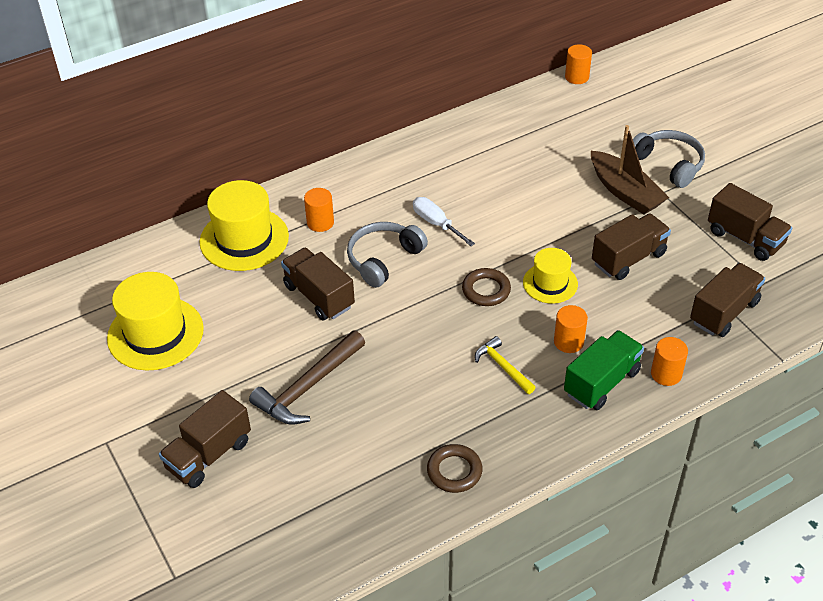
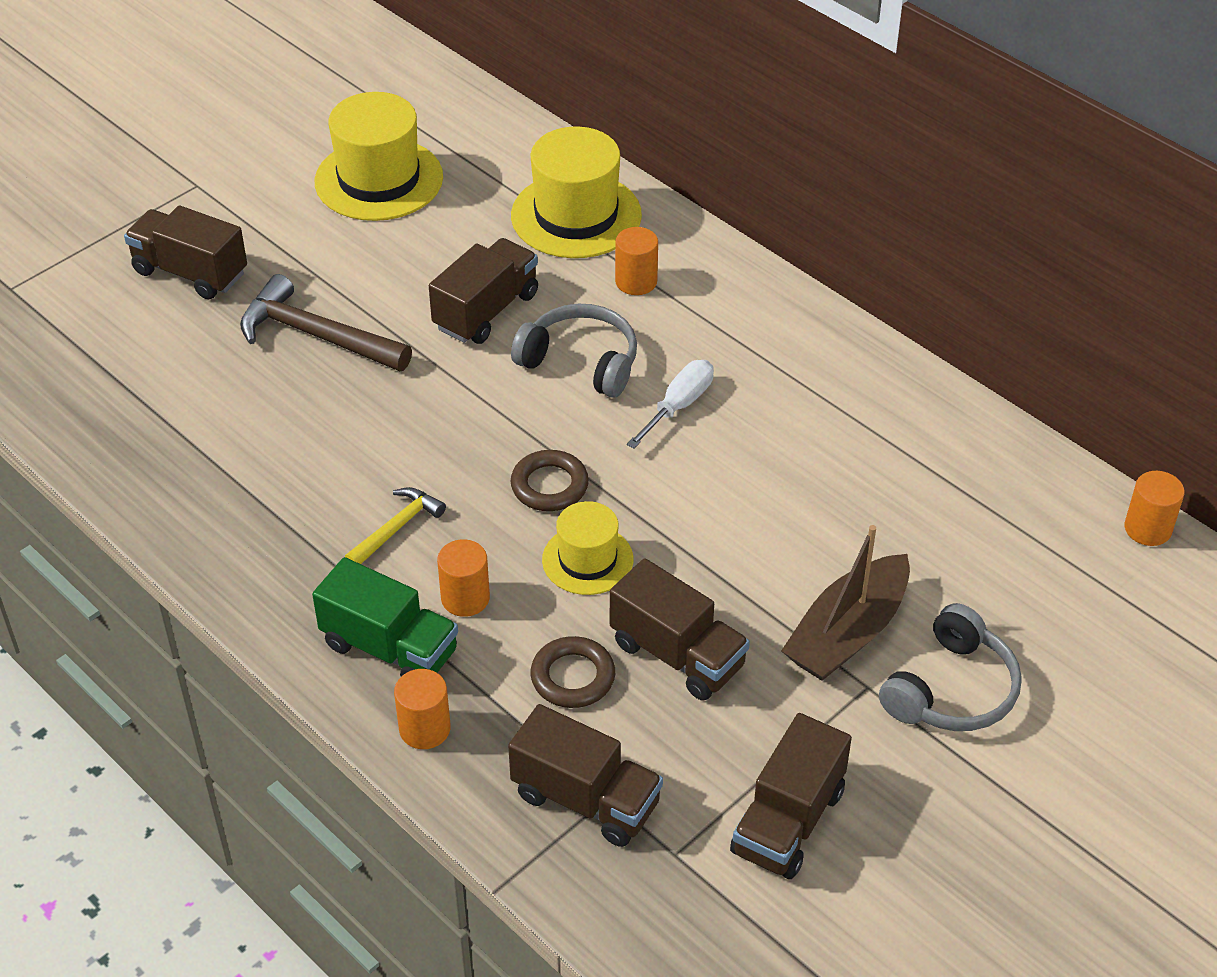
camera: 75 degrees right, 0 degrees up
(454, 471) = (195, 505): brown ring -> brown ring (573, 677)

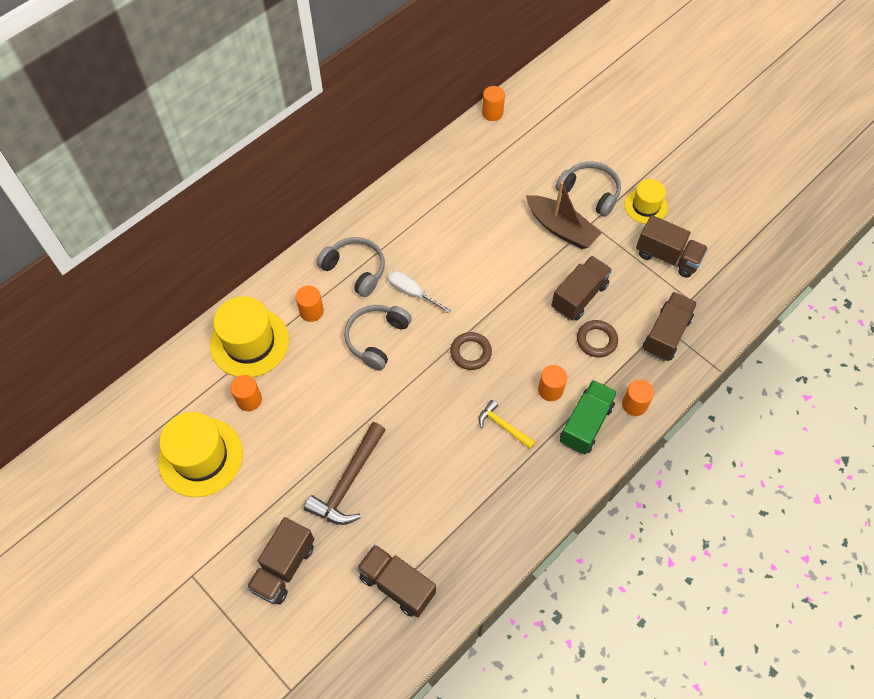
camera: 90 degrees left, 15 degrees up
(471, 221) = (249, 400): none -> orange cylinder
(486, 311) = (331, 388): brown truck -> brown truck (397, 585)
(587, 560) = (521, 334): yellow hat -> yellow hat (645, 206)
(724, 331) = (355, 270): none -> grey headphones

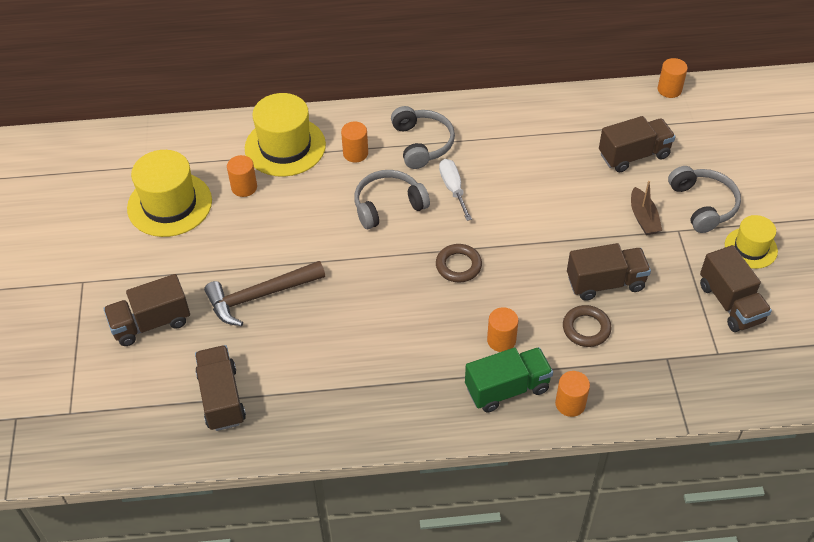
camera: 40 degrees right, 10 degrees down
(503, 426) = (430, 341): yellow hammer -> none
(561, 228) = (643, 218): brown boat -> brown boat, size x0.61
(666, 334) = (662, 367): brown truck -> brown truck (634, 155)

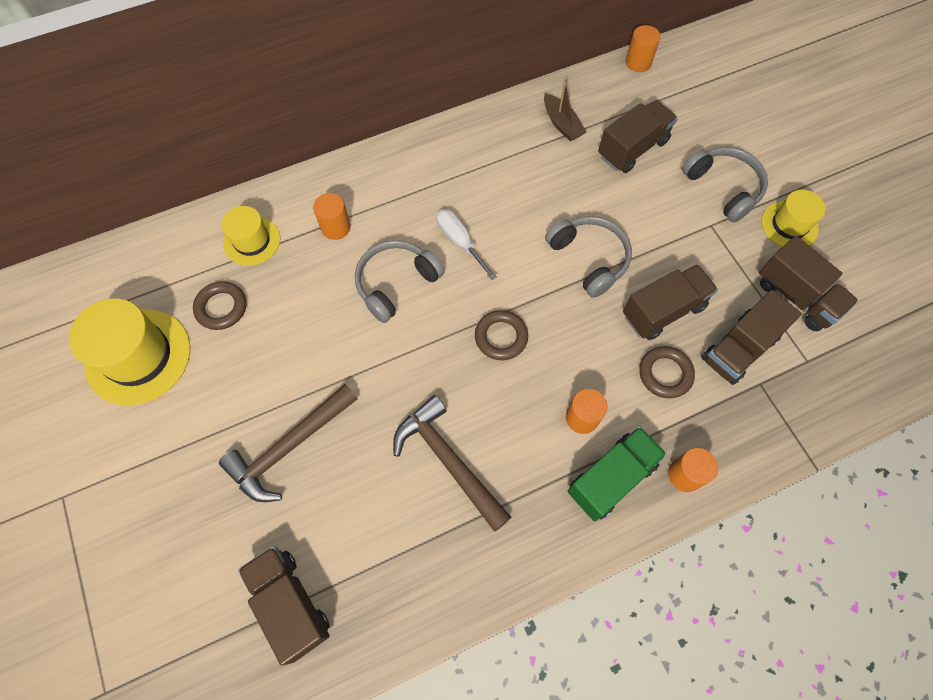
camera: 20 degrees left, 15 degrees up
(151, 323) = (168, 527): brown truck -> brown truck (739, 349)
(244, 187) = (221, 308): orange cylinder -> brown ring
(285, 146) = (252, 241): yellow hat -> yellow hat, size x0.59
(380, 340) = (449, 461): none -> brown hammer
(422, 143) = (405, 195): grey headphones -> grey headphones (589, 259)
(643, 218) = (671, 220): brown boat -> brown boat (562, 124)

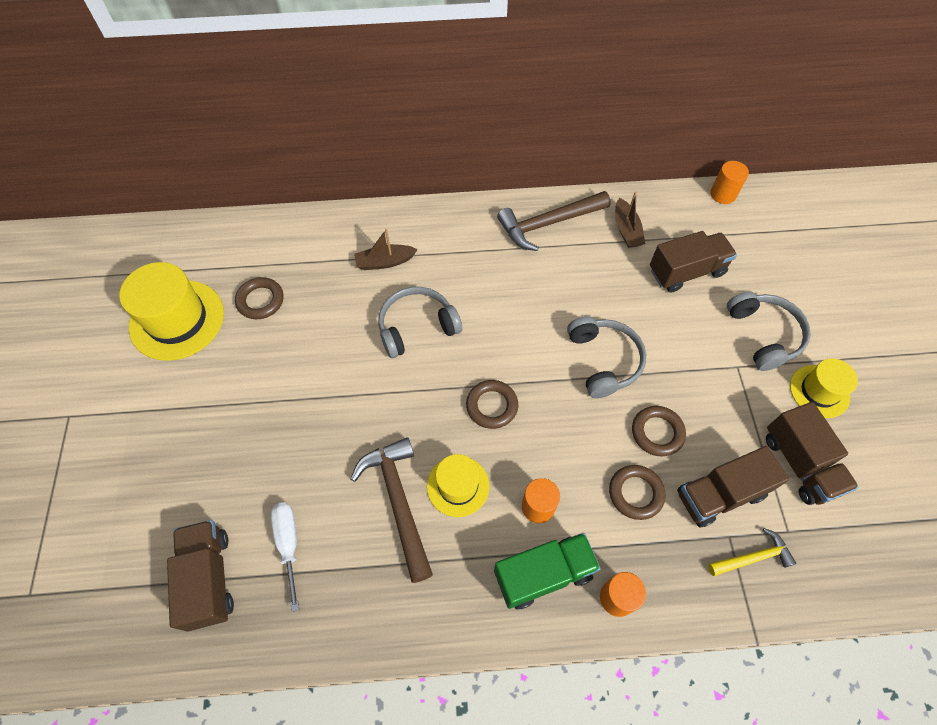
camera: 20 degrees right, 5 degrees down
(252, 241) = (309, 252): yellow hat -> yellow hat (458, 486)
(290, 447) = (266, 440): brown hammer -> brown hammer (549, 223)
(336, 227) = (384, 262): orange cylinder -> brown boat
(460, 241) = (489, 308): white screwdriver -> white screwdriver (289, 544)
(663, 311) = (657, 432): brown truck -> brown ring
(786, 395) = (752, 557): none -> yellow hammer

